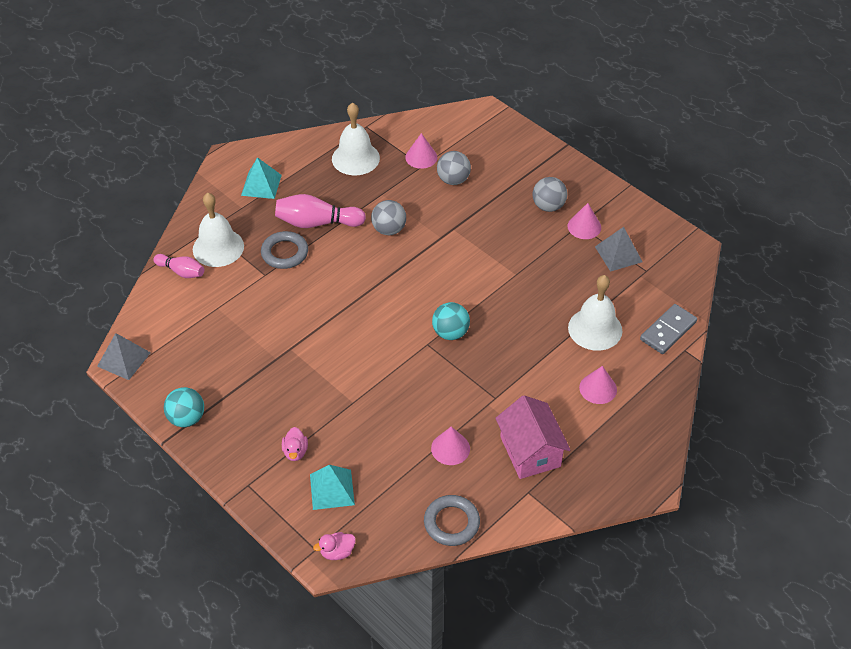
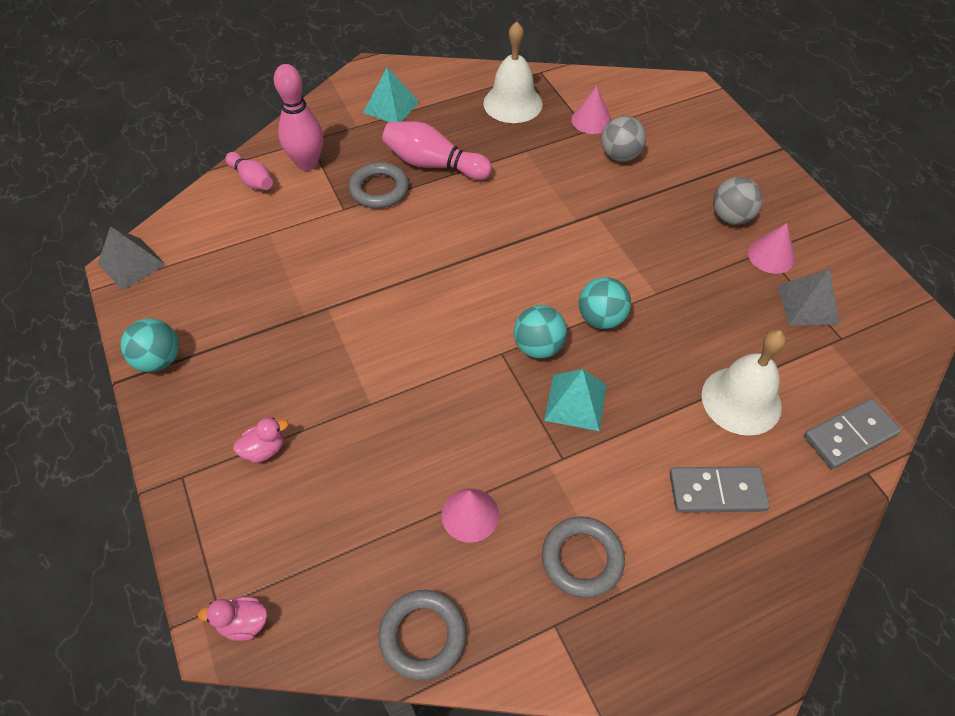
camera: 20 degrees right, 5 degrees up
(218, 247) = (307, 163): white bell -> pink bowling pin
(295, 452) = (264, 449): pink duck -> pink duck turned 135 degrees counterclockwise
(332, 489) = (283, 521): turquoise pyramid -> turquoise pyramid (575, 402)
(389, 229) = (516, 194): grey ball -> none
(485, 302) = (601, 318): none -> turquoise ball
(530, 451) = (582, 559): pink house -> grey ring
(598, 388) = (717, 492): pink cone -> grey domino

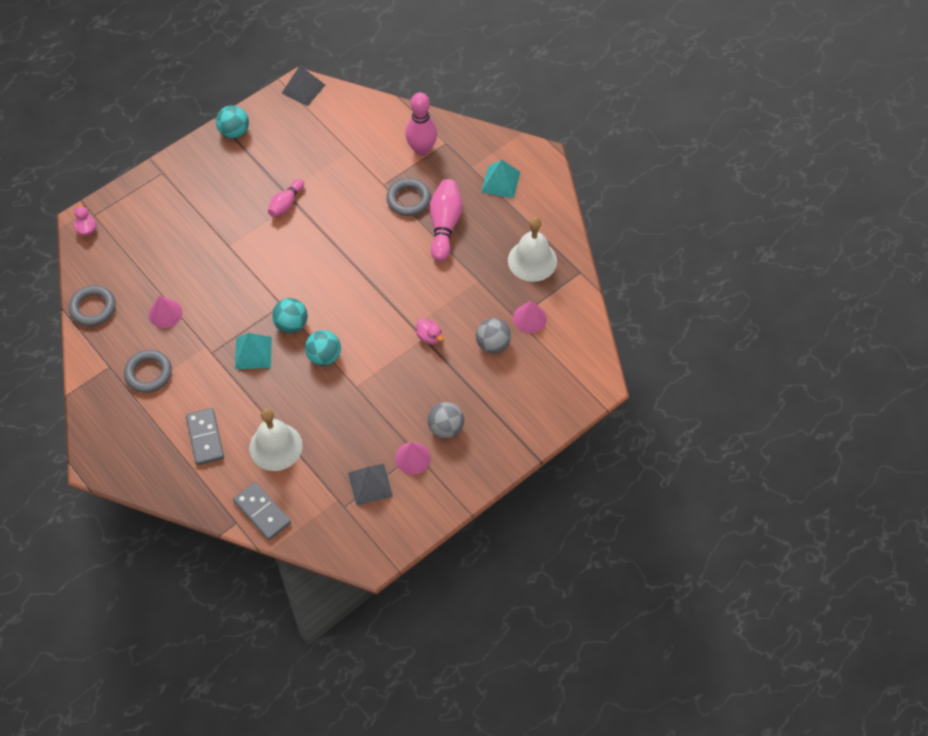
camera: 75 degrees right, 5 degrees up
(252, 180) = (395, 124): pink bowling pin -> pink bowling pin (286, 203)
(264, 449) = (186, 204): pink duck -> pink duck (429, 337)

